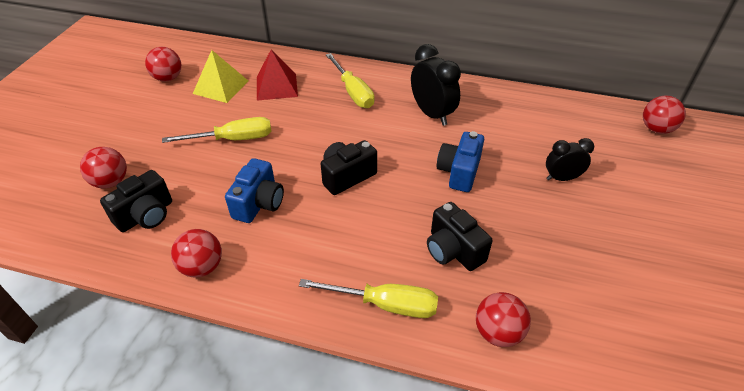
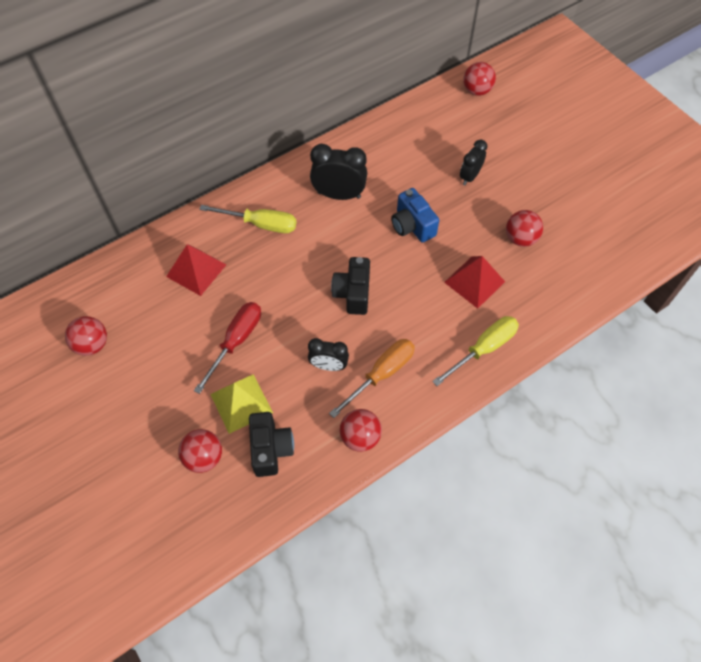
camera: 50 degrees left, 15 degrees up
(220, 87) = (152, 311): yellow pyramid -> yellow pyramid (241, 403)
(233, 139) = (236, 341): yellow screwdriver -> red screwdriver
(259, 203) = (328, 366): blue camera -> black clock
(282, 243) = (381, 374): none -> orange screwdriver
(453, 250) = (474, 282): black camera -> red pyramid
(498, 332) = (549, 306): red ball -> red ball (520, 239)

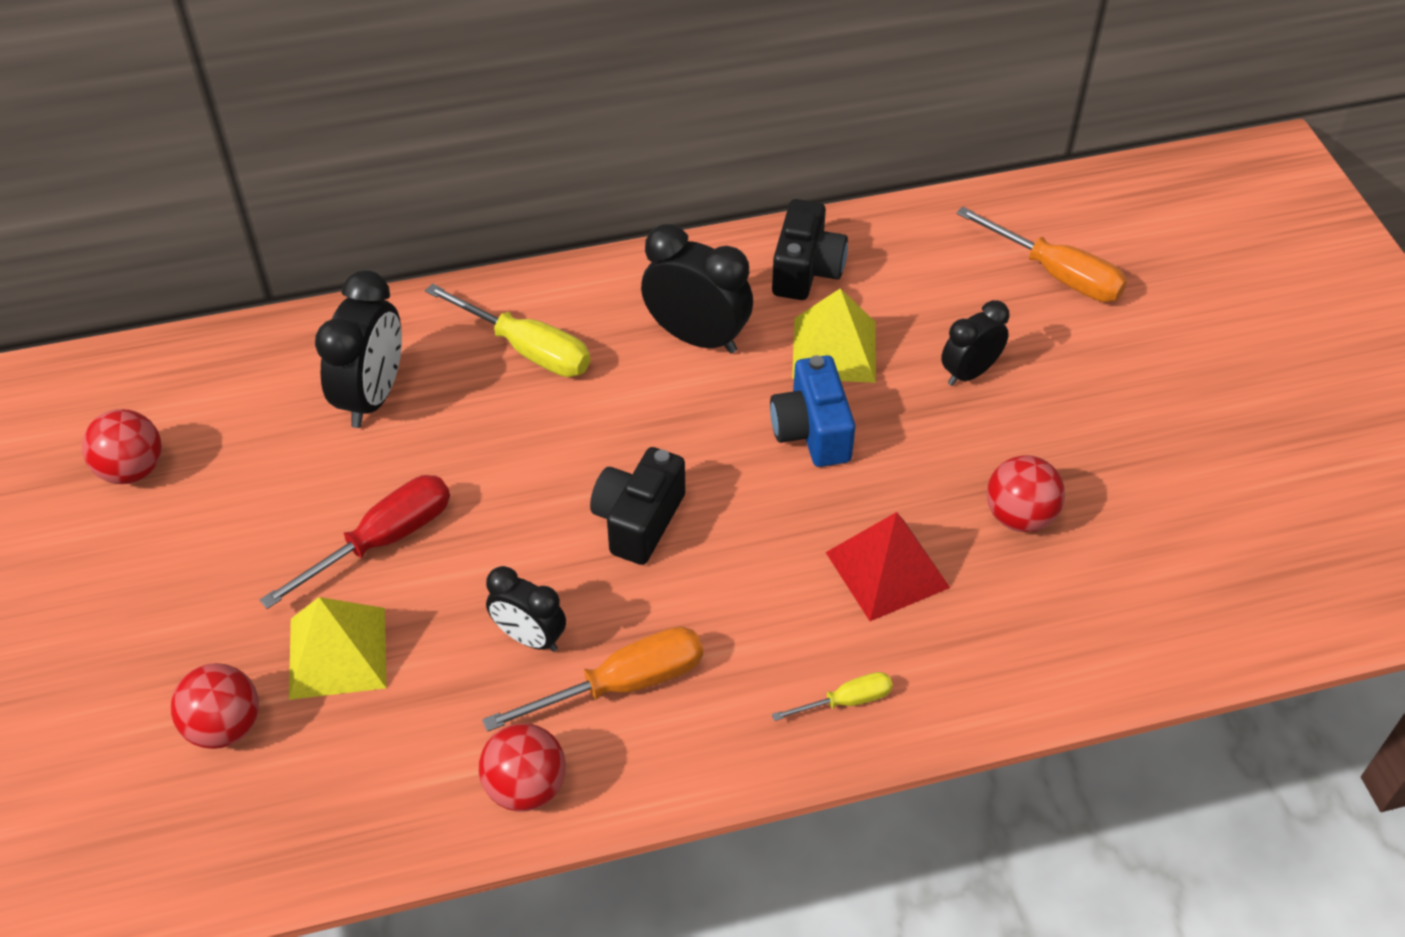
camera: 20 degrees right, 10 degrees down
(196, 270) = (372, 396): red pyramid -> black clock
(271, 449) = (350, 752): black camera -> black camera (806, 270)
(404, 183) = (834, 349): none -> yellow pyramid
(477, 91) = (1057, 220): red ball -> none
(483, 349) = (846, 701): yellow screwdriver -> yellow screwdriver, size x0.55
(487, 118) = (1056, 274): none -> orange screwdriver

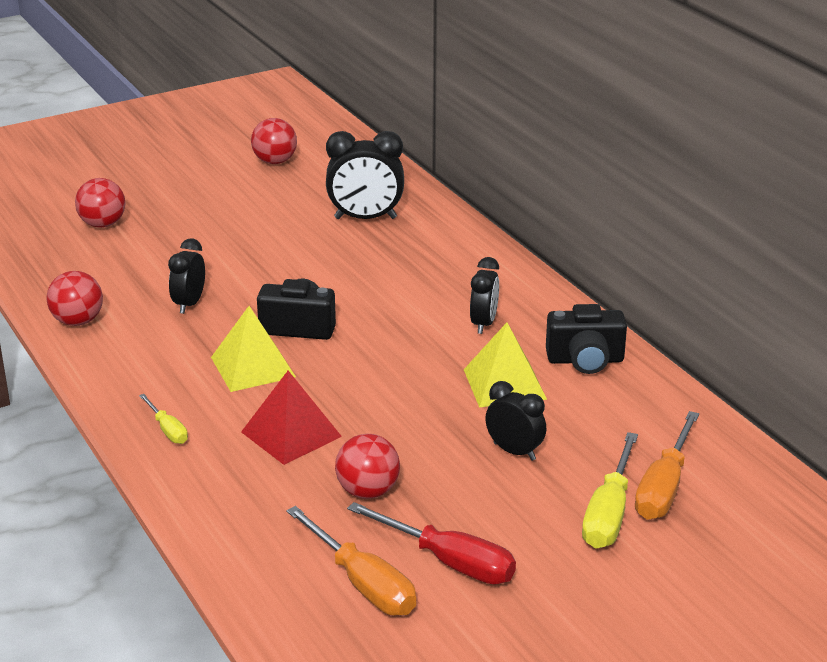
camera: 75 degrees right, 20 degrees down
(337, 652) = (161, 246): yellow pyramid -> yellow pyramid (253, 367)
(382, 541) = (249, 243): red screwdriver -> red screwdriver (449, 562)
(527, 349) = (435, 261): yellow screwdriver -> yellow screwdriver (609, 513)
(622, 684) = (161, 342): orange screwdriver -> orange screwdriver (363, 583)
(697, 337) = (483, 324): black clock -> black clock, size x0.63
(812, 431) = (413, 385): blue camera -> none

